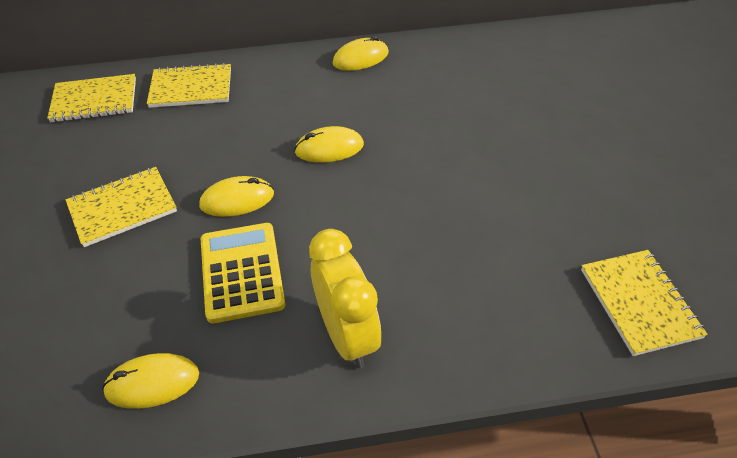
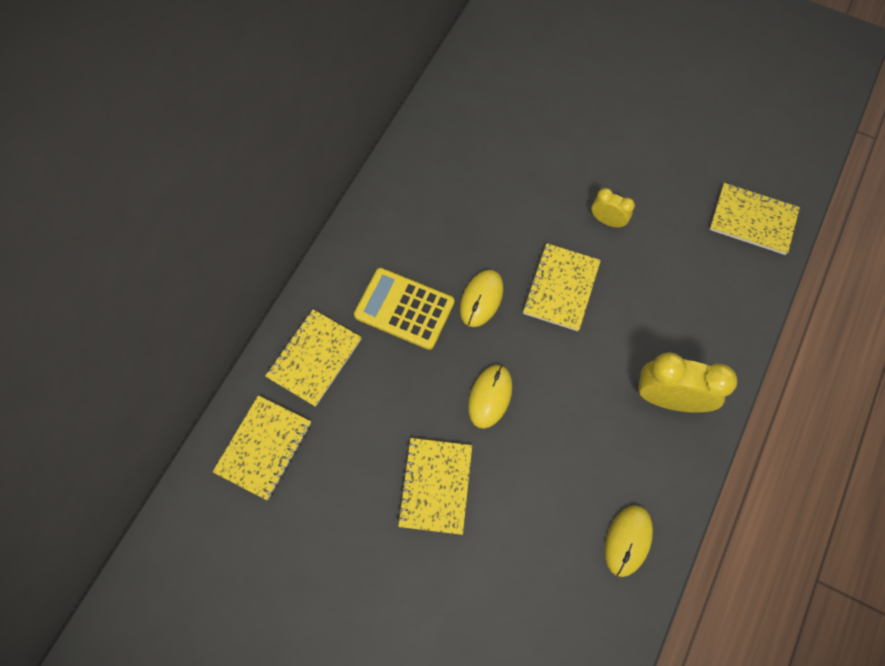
camera: 55 degrees left, 20 degrees up
(242, 272) = (568, 433): yellow calculator -> yellow calculator (404, 309)
(360, 58) = (385, 205): yellow mouse -> none
(392, 192) = (561, 288): none -> yellow notebook
(497, 188) = (607, 221): none -> yellow clock

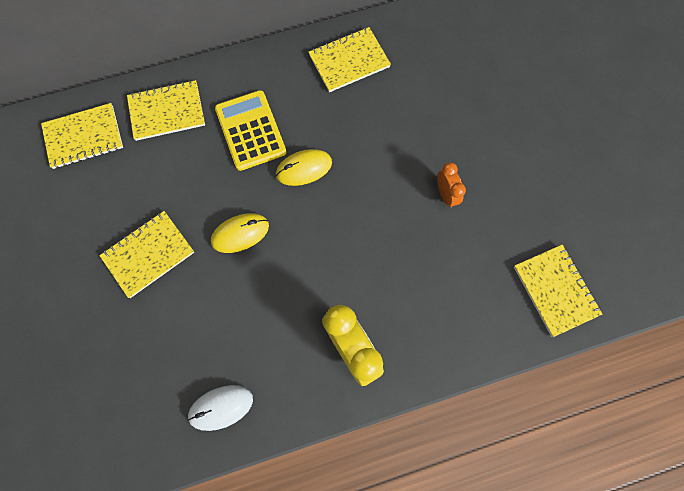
camera: 45 degrees right, 5 degrees up
(561, 288) = (363, 209): yellow notebook -> yellow notebook (349, 61)
(607, 221) = (446, 194): yellow clock -> orange clock
(628, 540) = (221, 407): yellow mouse -> white mouse

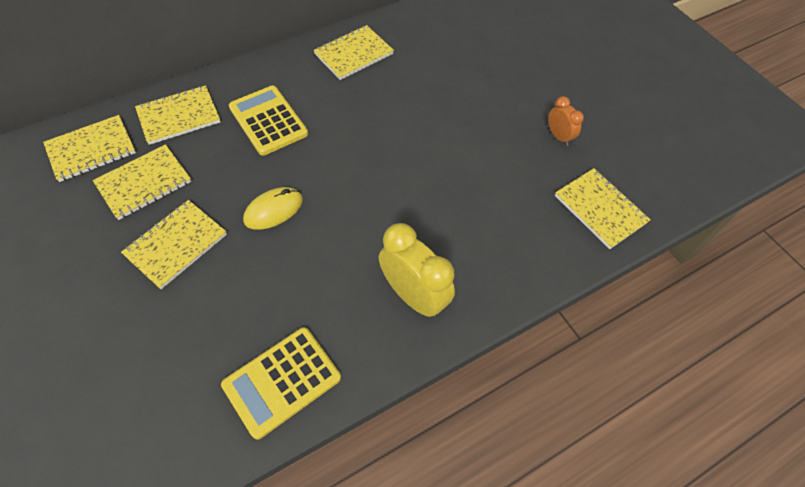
camera: 15 degrees left, 15 degrees down
(127, 183) = (144, 183): none -> yellow notebook
(221, 407) = (282, 381): white mouse -> yellow calculator
(304, 168) = (328, 144): yellow mouse -> none
(446, 194) = (473, 146): orange clock -> orange clock (558, 136)

